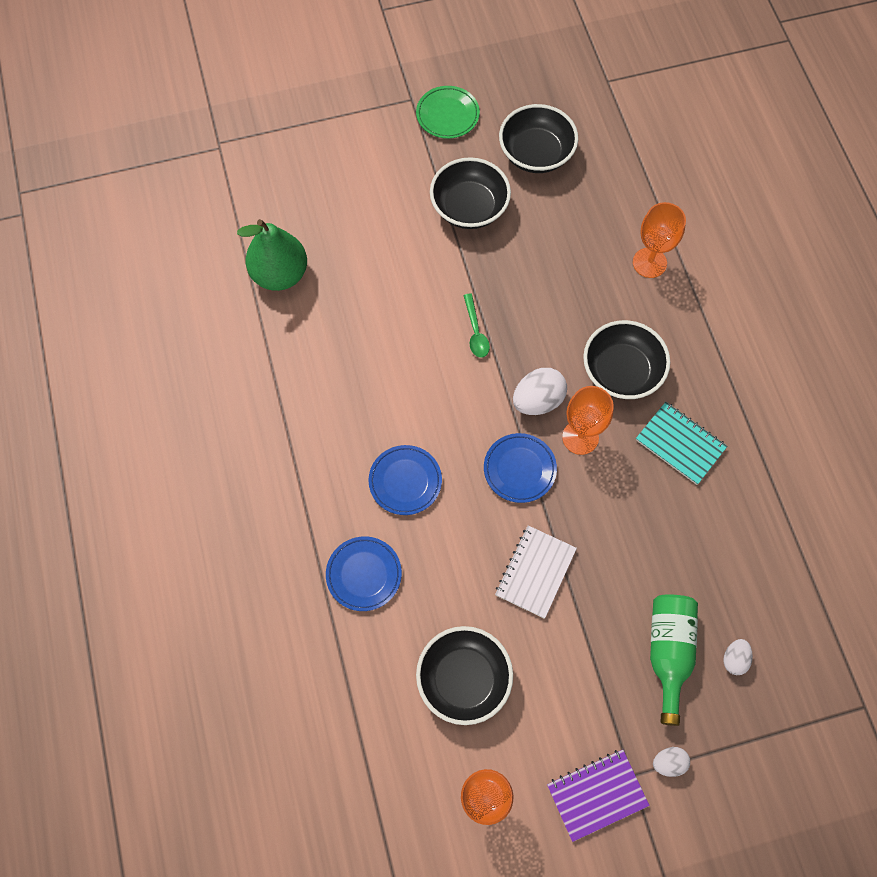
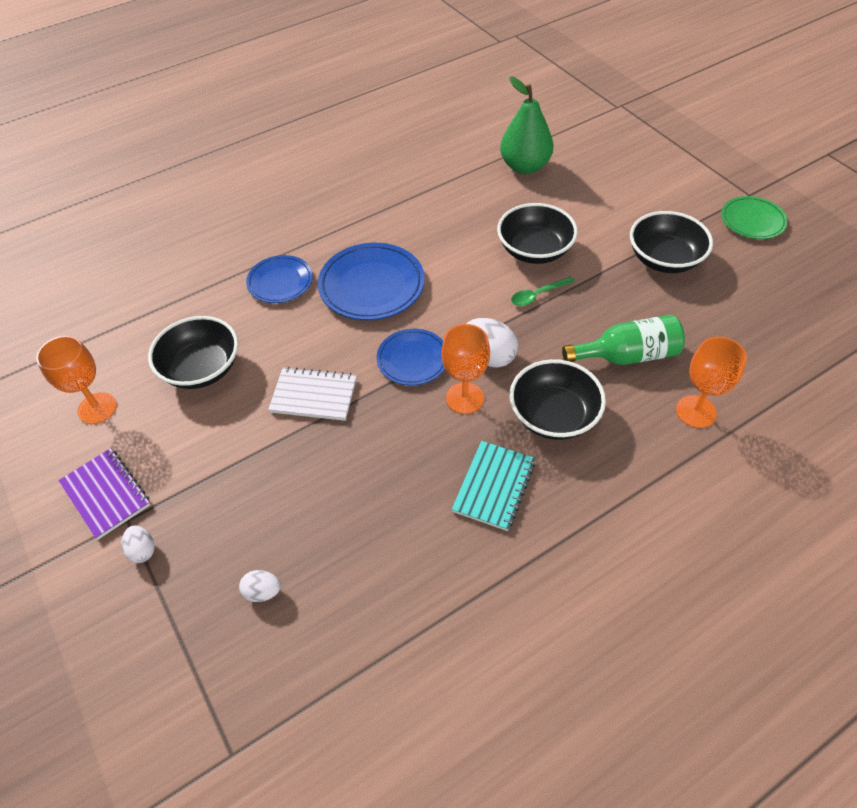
camera: 75 degrees right, 15 degrees down
(405, 481) = (371, 286): blue plate -> blue plate, size x1.60
(536, 153) = (759, 291): black bowl -> black bowl (534, 250)
(668, 652) = (258, 525): green bottle -> green bottle (627, 355)

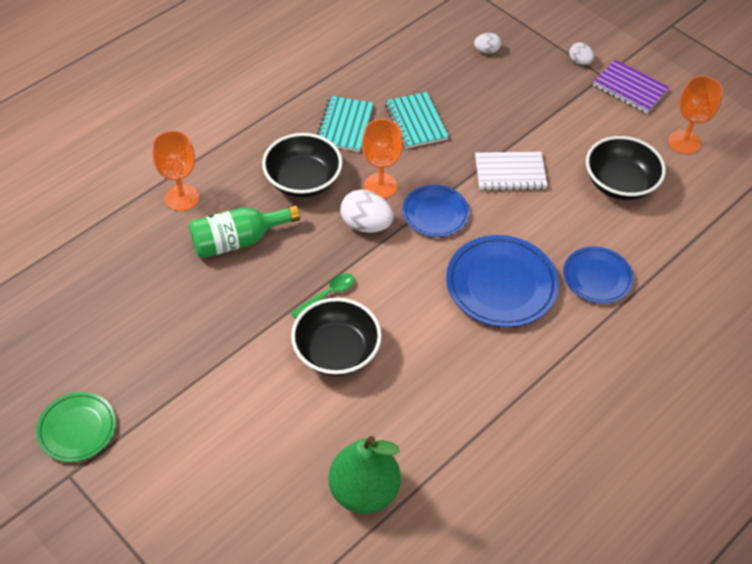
camera: 165 degrees right, 0 degrees up
(401, 479) = (416, 122): none -> turquoise notebook
(664, 259) = (191, 357): black bowl -> none

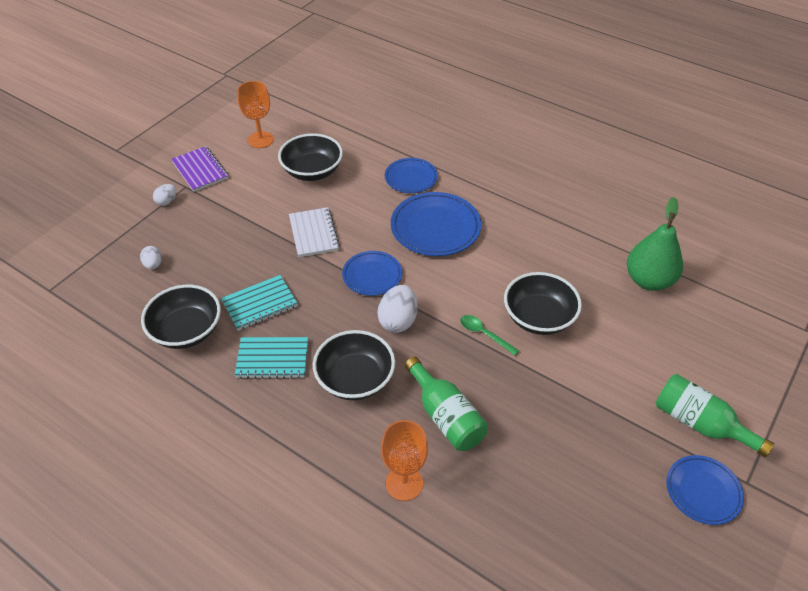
camera: 100 degrees left, 5 degrees down
(77, 429) = (703, 491): green plate -> blue plate
(149, 460) = (700, 423): none -> green bottle
(380, 186) = (348, 318): orange goblet -> none
(395, 71) = (187, 331): none -> black bowl
(630, 88) = (200, 170): purple notebook -> purple notebook turned 60 degrees counterclockwise

